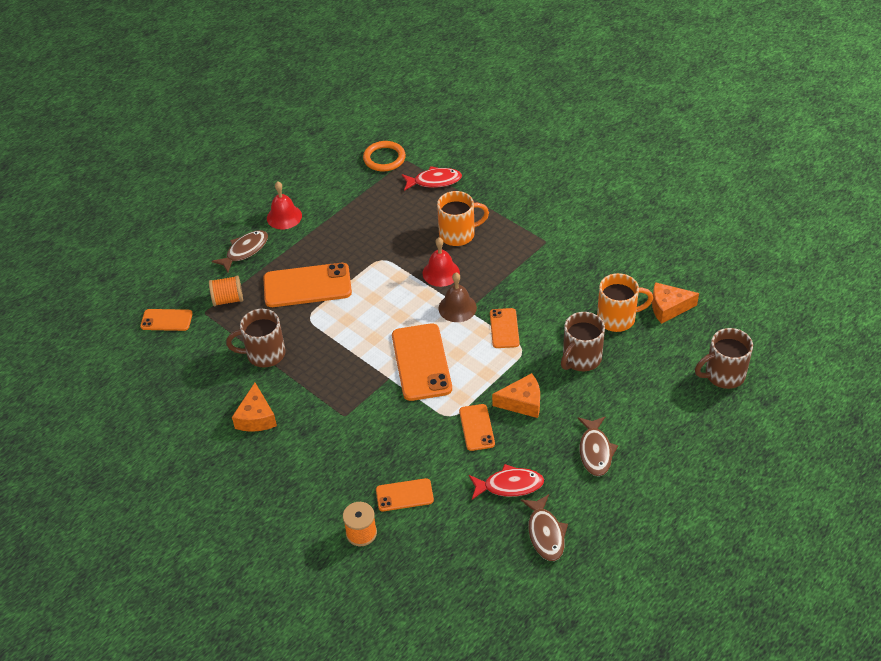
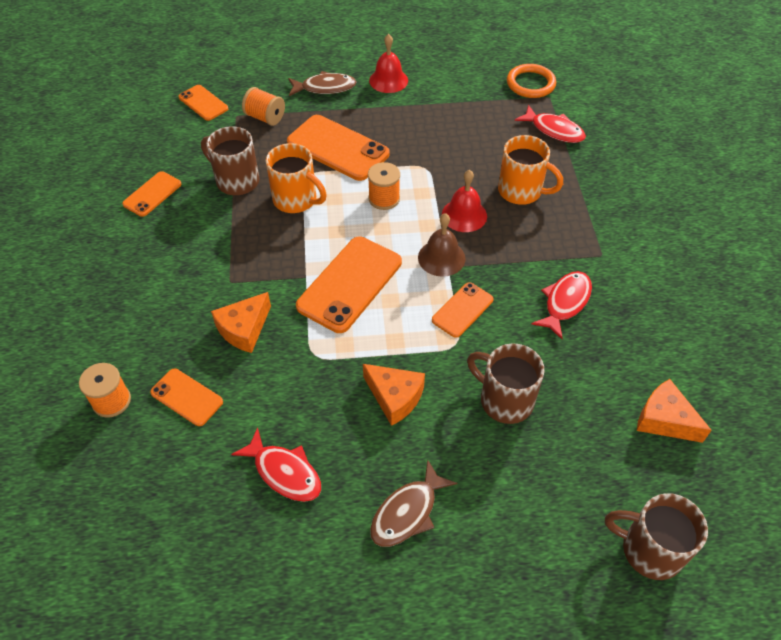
camera: 40 degrees right, 5 degrees up
(256, 417) = (165, 228): orange cheese -> orange cheese (244, 329)
(379, 297) = (384, 199): none -> orange spool
(476, 427) = (324, 386): orange phone -> orange phone (152, 194)
(545, 533) = (257, 556): brown fish -> none
(555, 283) = (565, 302): none -> red fish
(581, 359) = (504, 400): brown mug -> brown mug turned 45 degrees clockwise
(618, 318) = (592, 388): orange mug -> orange mug (296, 200)

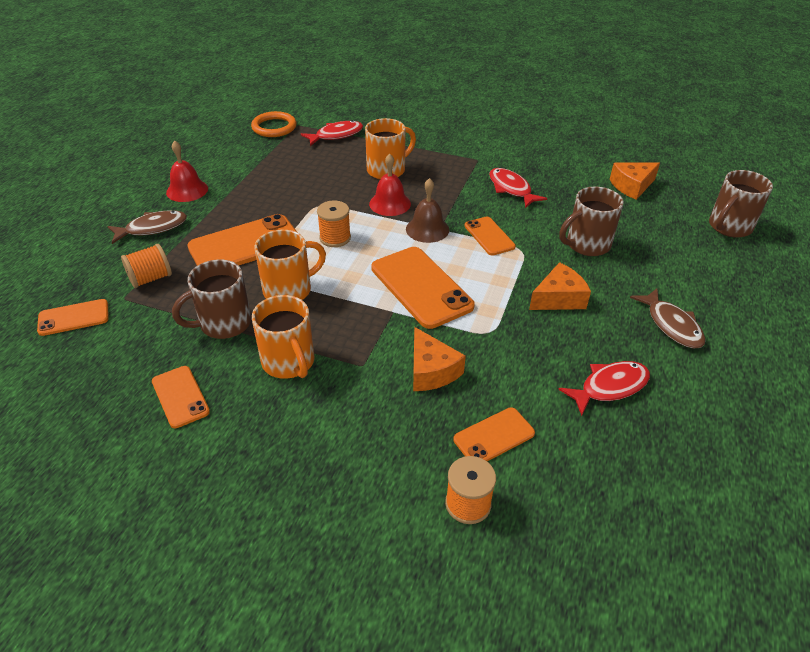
camera: 65 degrees left, 10 degrees down
(212, 236) = (289, 362): none -> orange mug
(325, 88) = (152, 228): brown fish -> brown fish turned 45 degrees clockwise

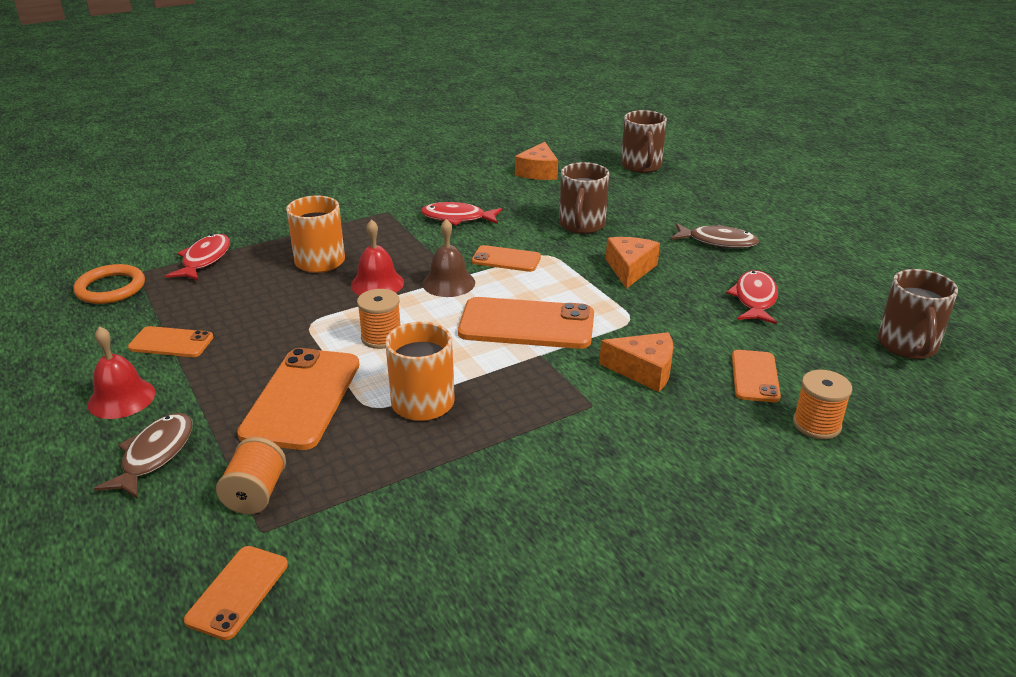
camera: 50 degrees left, 10 degrees down
(180, 397) = (500, 547): orange phone -> orange phone (171, 343)
(223, 324) = (418, 468): brown mug -> brown mug (907, 346)
(289, 362) = (536, 448): orange mug -> none

